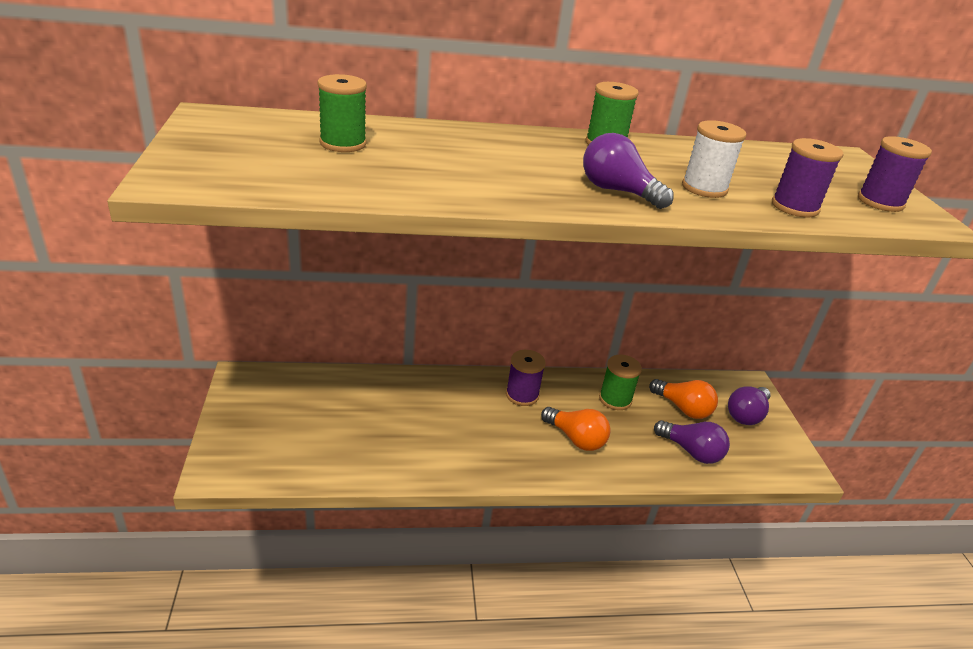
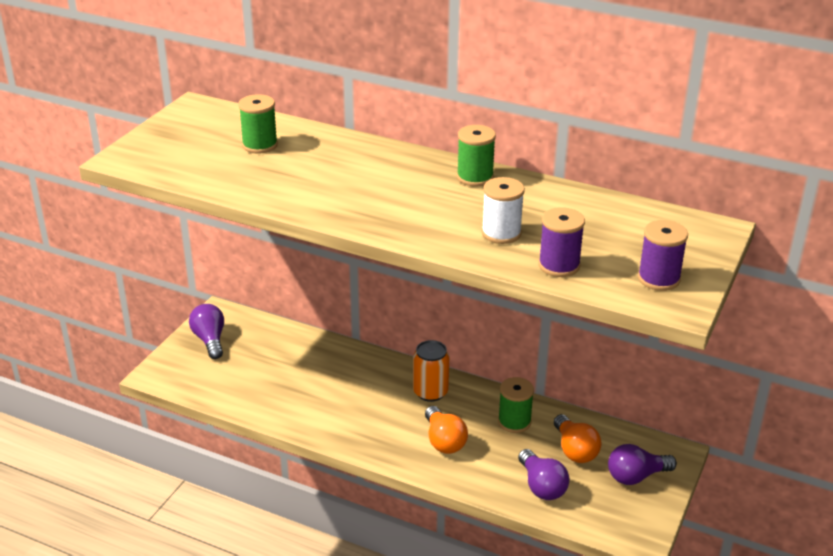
camera: 35 degrees right, 0 degrees up
(522, 395) = (430, 392): purple spool -> orange can
(617, 191) = (419, 222): purple light bulb -> purple light bulb (210, 340)

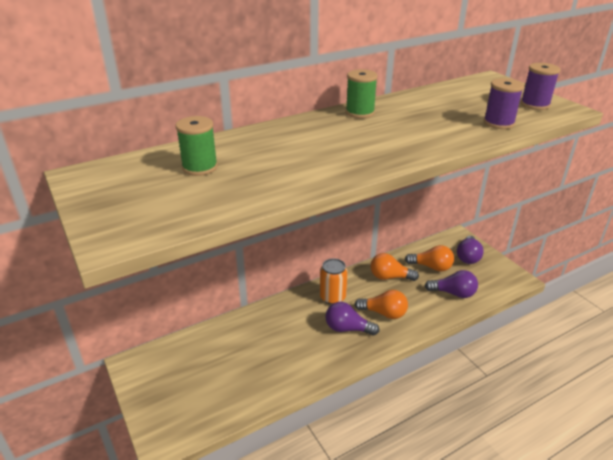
camera: 55 degrees left, 0 degrees up
(210, 340) = (158, 384): purple light bulb -> purple light bulb (347, 328)
(501, 233) = (442, 126): white spool -> none
(514, 422) = (389, 277): green spool -> orange light bulb

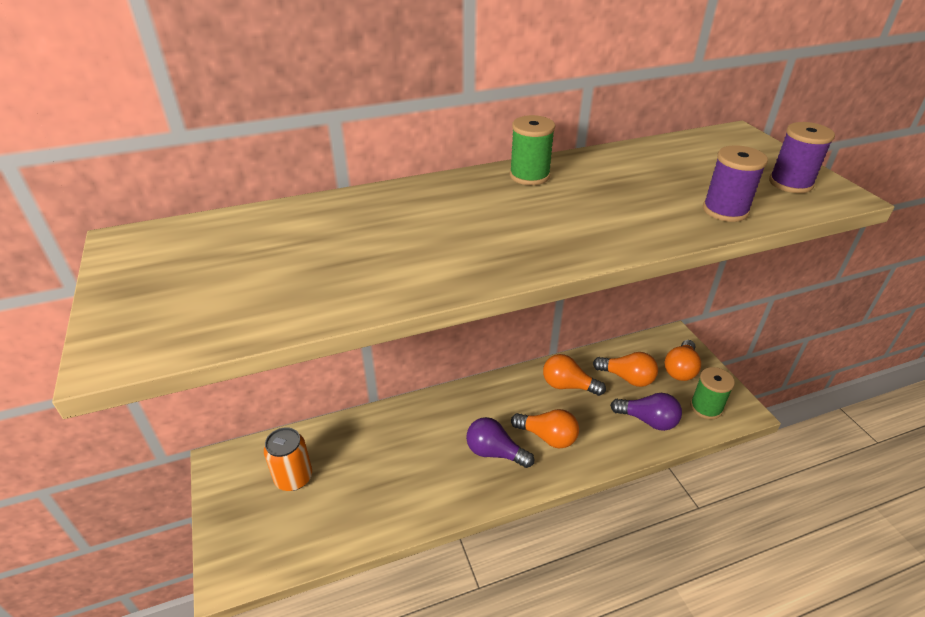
camera: 10 degrees right, 5 degrees up
(200, 167) = (280, 245): green spool -> green spool (706, 407)
(332, 297) = (486, 405): orange can -> orange can (293, 478)
(468, 257) = (680, 369): purple light bulb -> orange light bulb

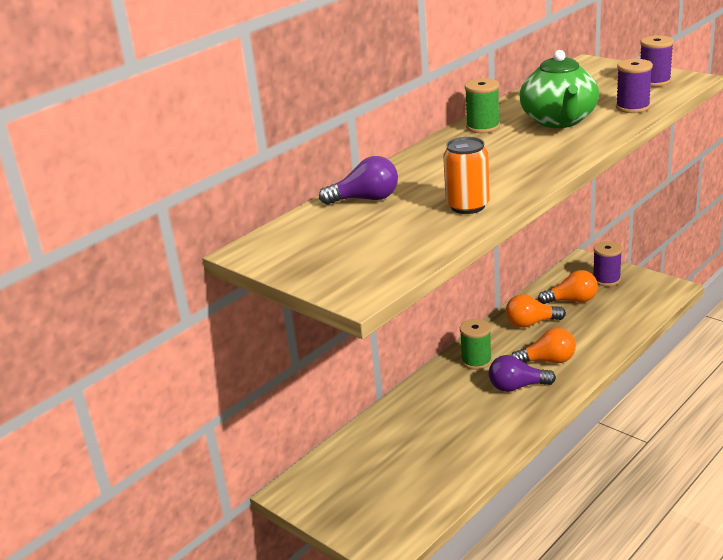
camera: 25 degrees left, 10 degrees down
(293, 478) = (369, 472): orange can -> orange can (467, 206)
(618, 198) = (559, 121): none -> green teapot
(648, 420) = (612, 320): purple light bulb -> purple light bulb (365, 199)
(680, 369) = (606, 279): orange light bulb -> purple spool
(706, 407) = (646, 296): green spool -> green spool (476, 361)

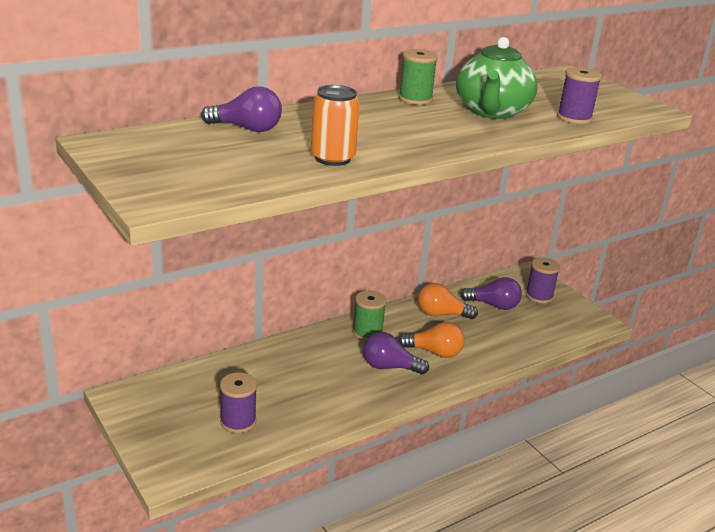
camera: 10 degrees right, 0 degrees up
(572, 300) = (493, 305): orange light bulb -> purple light bulb
(654, 81) = (616, 102): purple spool -> purple spool (238, 421)

